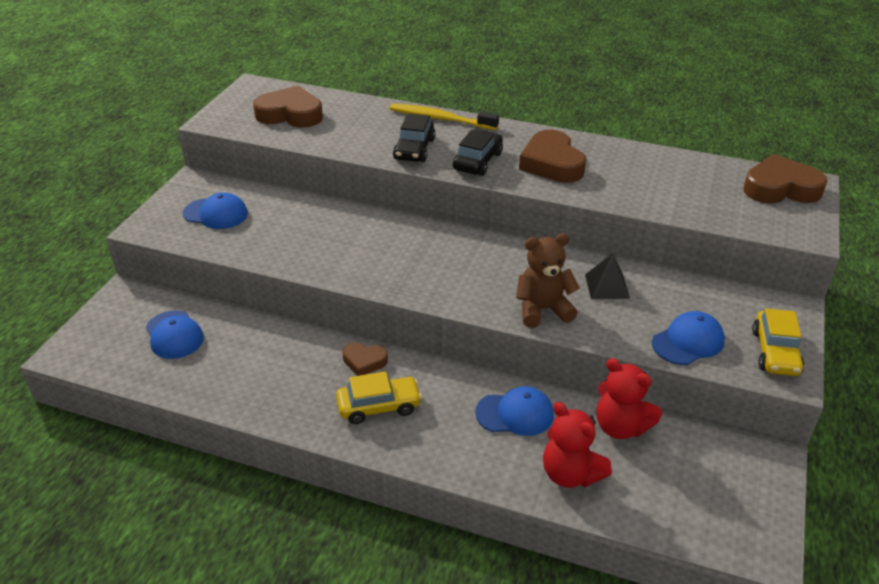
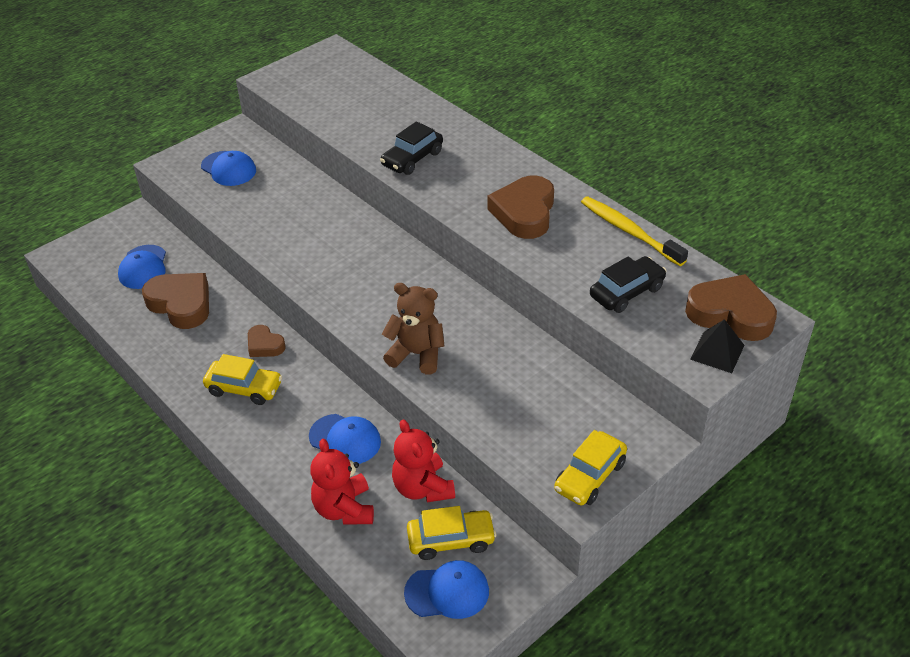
camera: 30 degrees right, 5 degrees up
(290, 114) = (338, 90): brown heart -> brown heart (181, 304)
(440, 119) = (465, 133): yellow toothbrush -> yellow toothbrush (629, 231)
(477, 161) = (457, 189): black car -> black car (626, 292)
(607, 286) = (495, 353): black pyramid -> black pyramid (717, 352)
(684, 460) = (451, 540): none -> yellow car
(688, 342) = (517, 434): blue cap -> blue cap (447, 592)

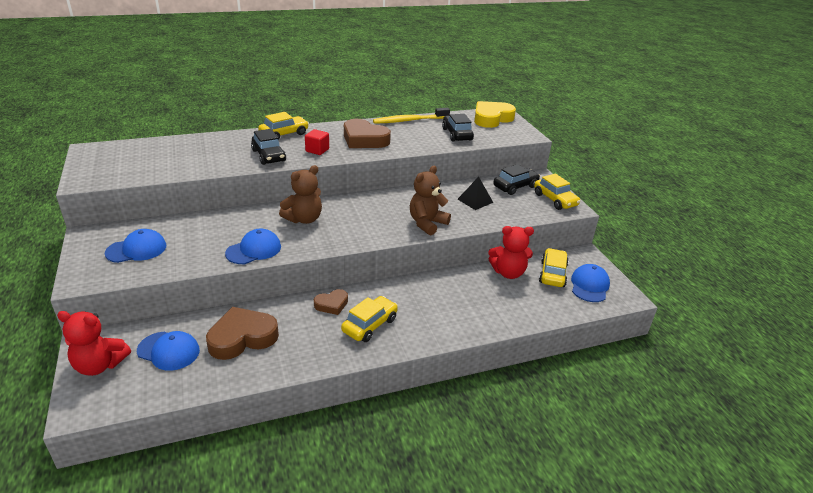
camera: 70 degrees left, 10 degrees down
(344, 509) = (510, 307): red teddy bear -> red teddy bear (100, 365)
(345, 439) = (451, 291): blue cap -> blue cap (254, 250)
(355, 249) = (304, 219): none -> brown teddy bear
(458, 187) = (317, 150): none -> red cube
(479, 146) = (284, 134): none -> yellow car
(596, 418) = (515, 186): none -> black car
(717, 352) = (516, 128): black pyramid -> black pyramid (475, 200)
(730, 314) = (491, 118): brown heart -> yellow heart

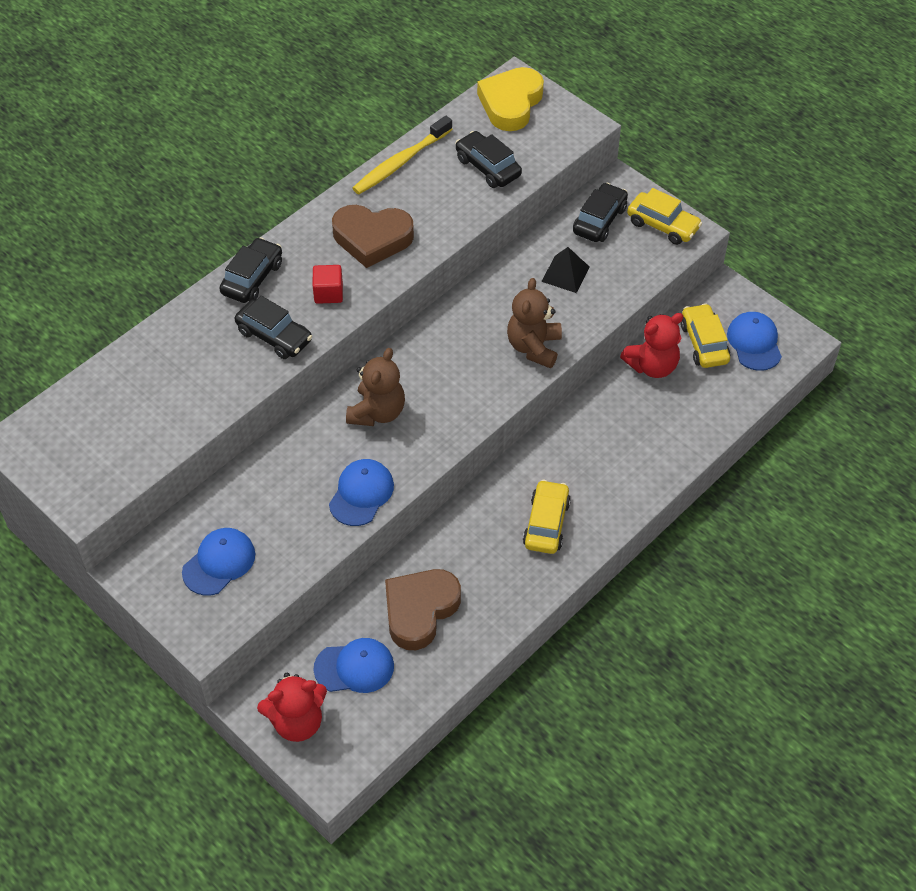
camera: 25 degrees left, 20 degrees up
(284, 134) = (252, 278): yellow car -> black car
(332, 304) = (482, 515): brown heart -> none

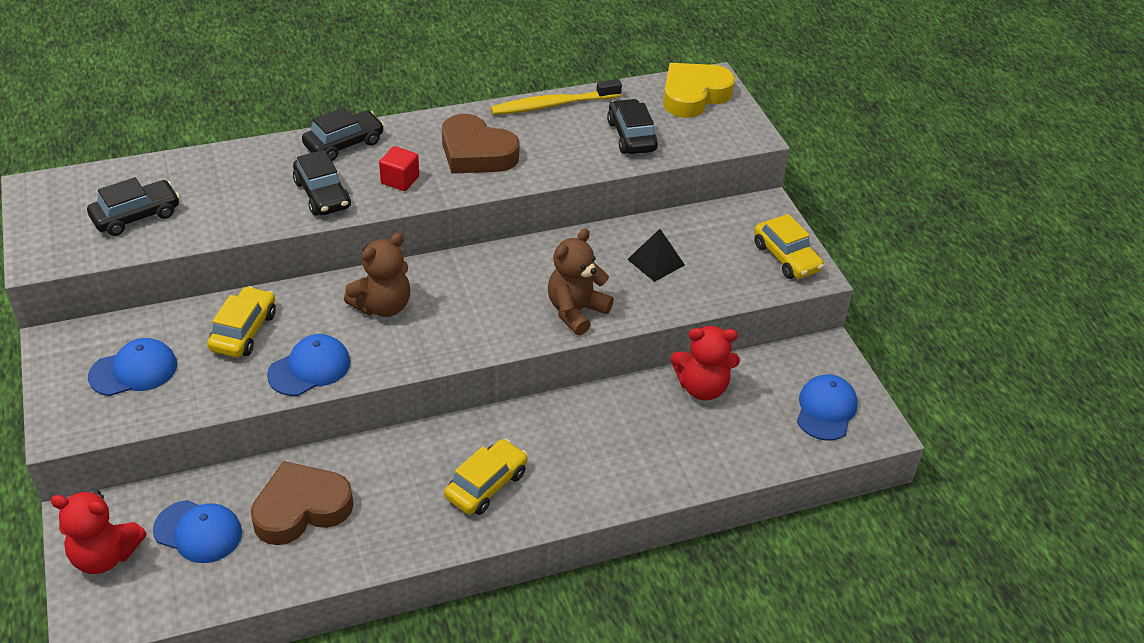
camera: 25 degrees right, 10 degrees down
(599, 220) = (724, 230): black car -> black car (136, 216)
(704, 343) = (771, 388): yellow car -> yellow car (244, 331)

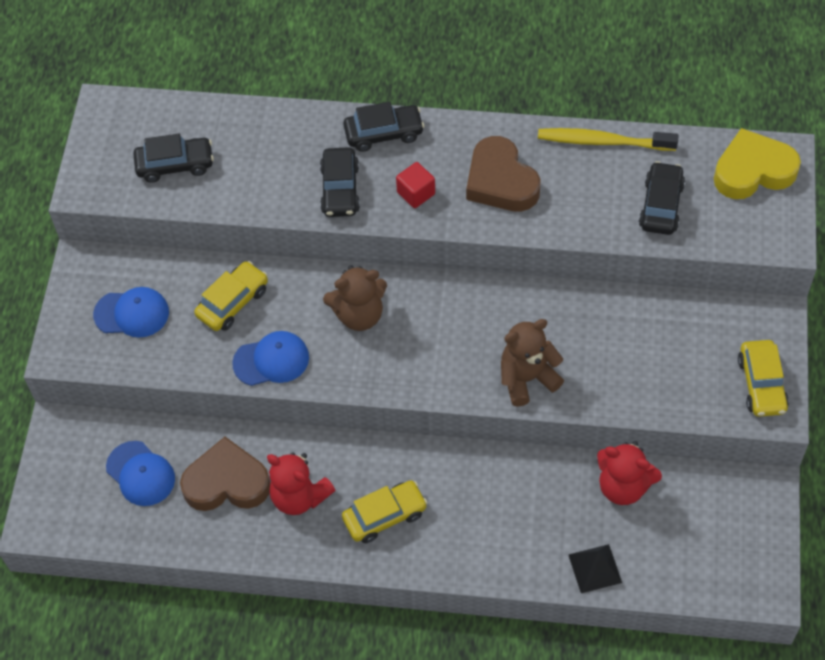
camera: 30 degrees right, 15 degrees up
(105, 555) = (65, 469): red teddy bear -> red teddy bear (299, 496)
(656, 262) = (630, 347): black pyramid -> black pyramid (595, 568)
(826, 410) = (728, 552): blue cap -> none

